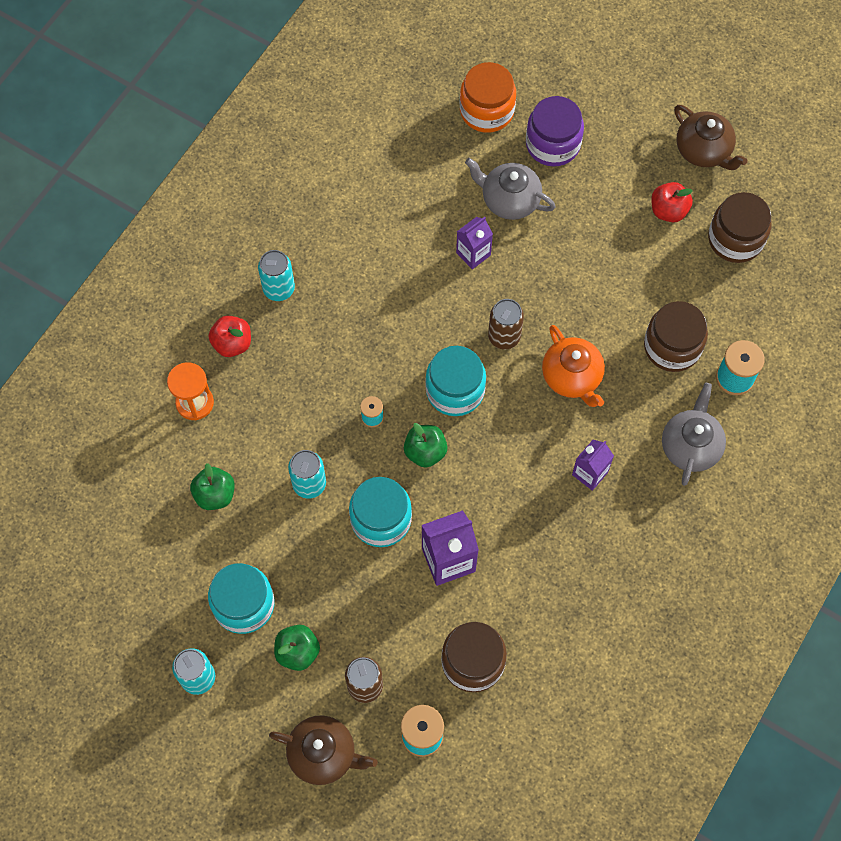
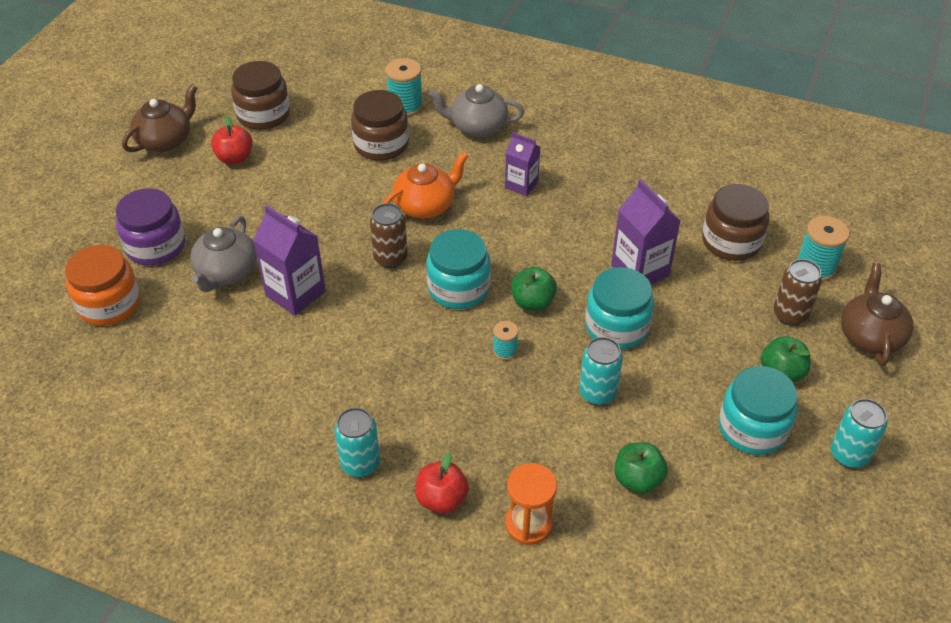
camera: 100 degrees left, 20 degrees down
(473, 254) = (295, 293): purple carton -> purple carton, size x1.57

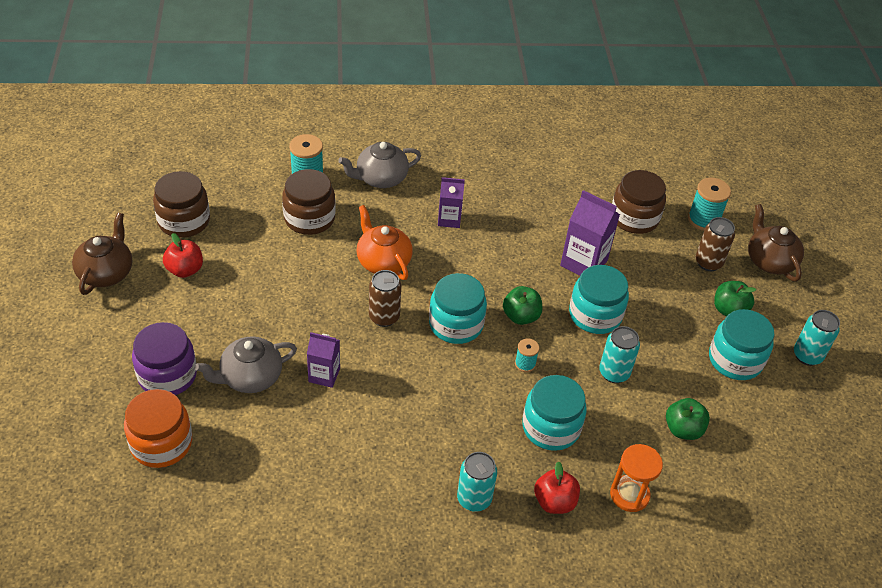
camera: 30 degrees left, 0 degrees up
(226, 272) = (250, 377): grey teapot -> grey teapot turned 75 degrees clockwise
(295, 293) = (324, 375): purple carton -> purple carton, size x0.64
(425, 205) = (383, 261): orange teapot -> orange teapot turned 60 degrees counterclockwise
(489, 423) = (551, 427): none -> turquoise jar

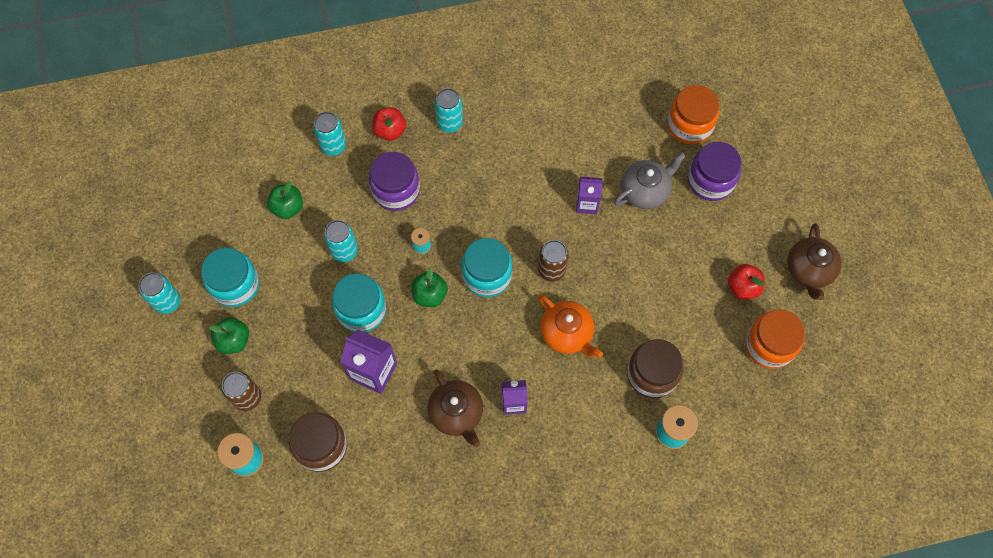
camera: 175 degrees right, 20 degrees up
(184, 221) = (769, 345): brown jar -> orange jar
(380, 178) = (596, 447): grey teapot -> none
(551, 427) = (396, 190): turquoise jar -> purple jar
(629, 495) = (333, 146): orange hourglass -> turquoise can
(769, 261) = (184, 413): brown teapot -> brown teapot (456, 413)

